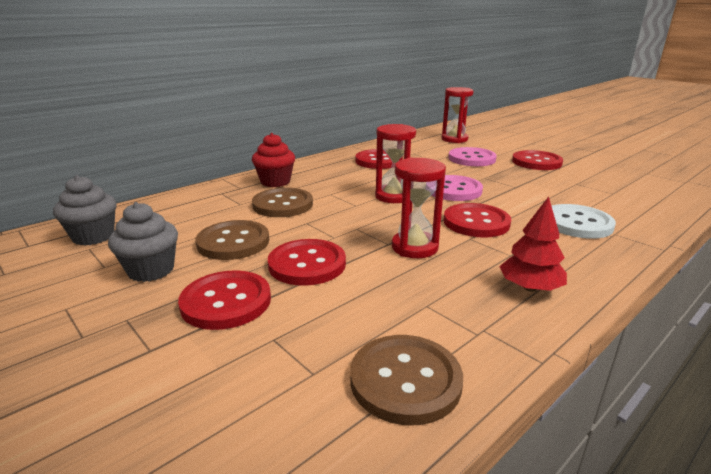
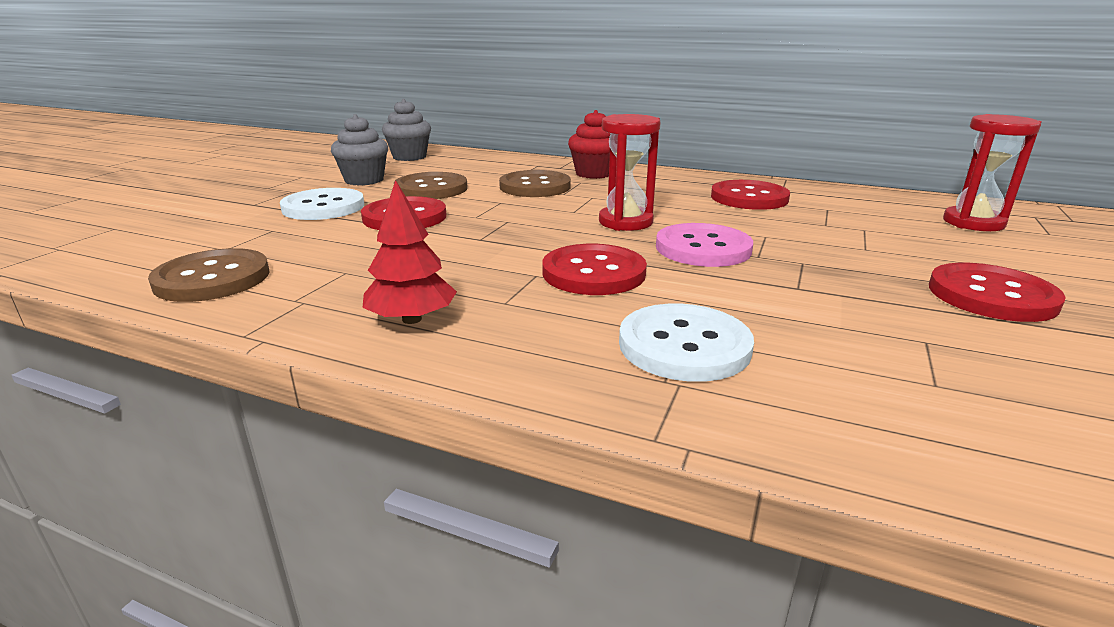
camera: 65 degrees right, 0 degrees up
(226, 302) = (323, 207): red button -> white button
(414, 247) = (479, 250): red hourglass -> none
(471, 159) = (886, 244): pink button -> none

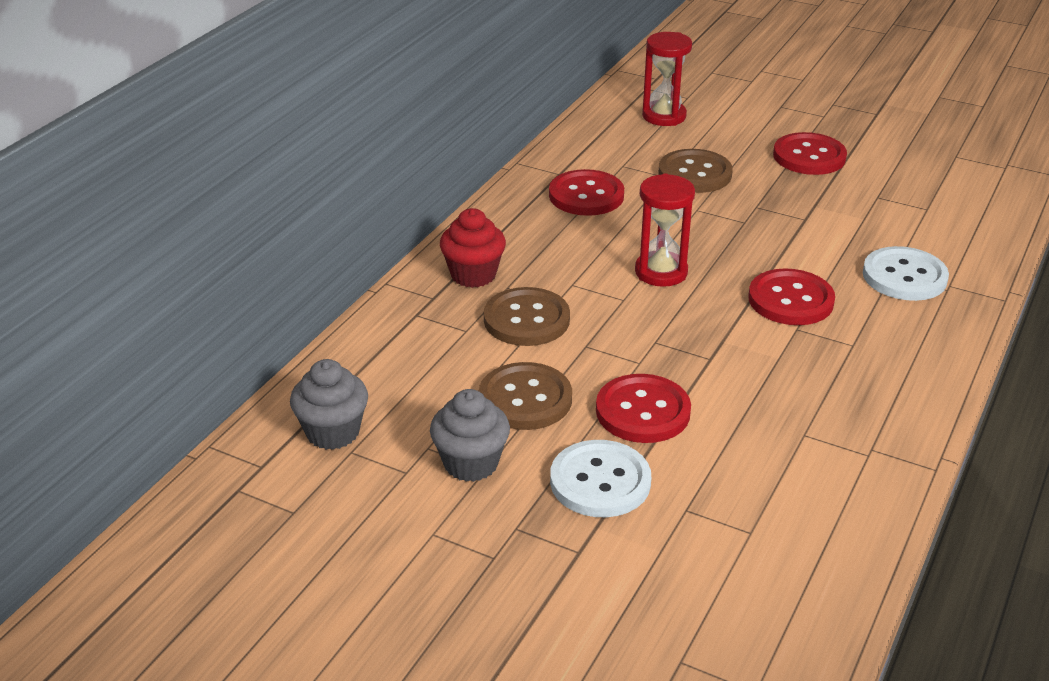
camera: 85 degrees left, 10 degrees up
(212, 279) = (833, 517): brown button -> brown button (695, 174)
(412, 319) = (892, 387): red tree -> none
(703, 248) = (730, 243): pink button -> none

